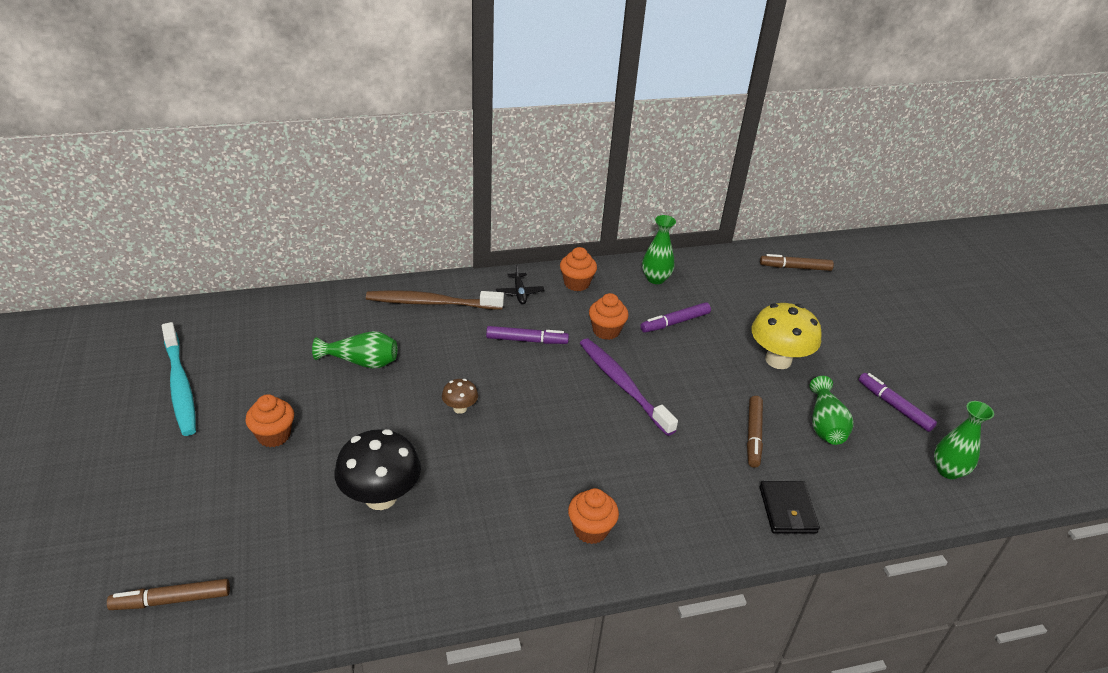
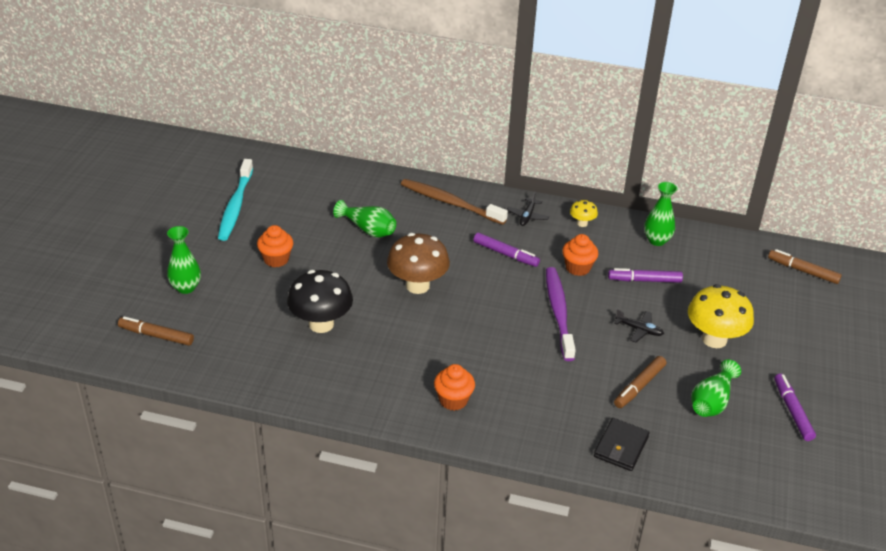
camera: 30 degrees right, 0 degrees up
(460, 408) = (417, 286): brown mushroom -> brown mushroom, size x2.06
(576, 283) = (582, 223): orange cupcake -> yellow mushroom
(708, 375) = (639, 330): none -> black plane
(948, 470) = (796, 475): green vase -> green vase (186, 287)

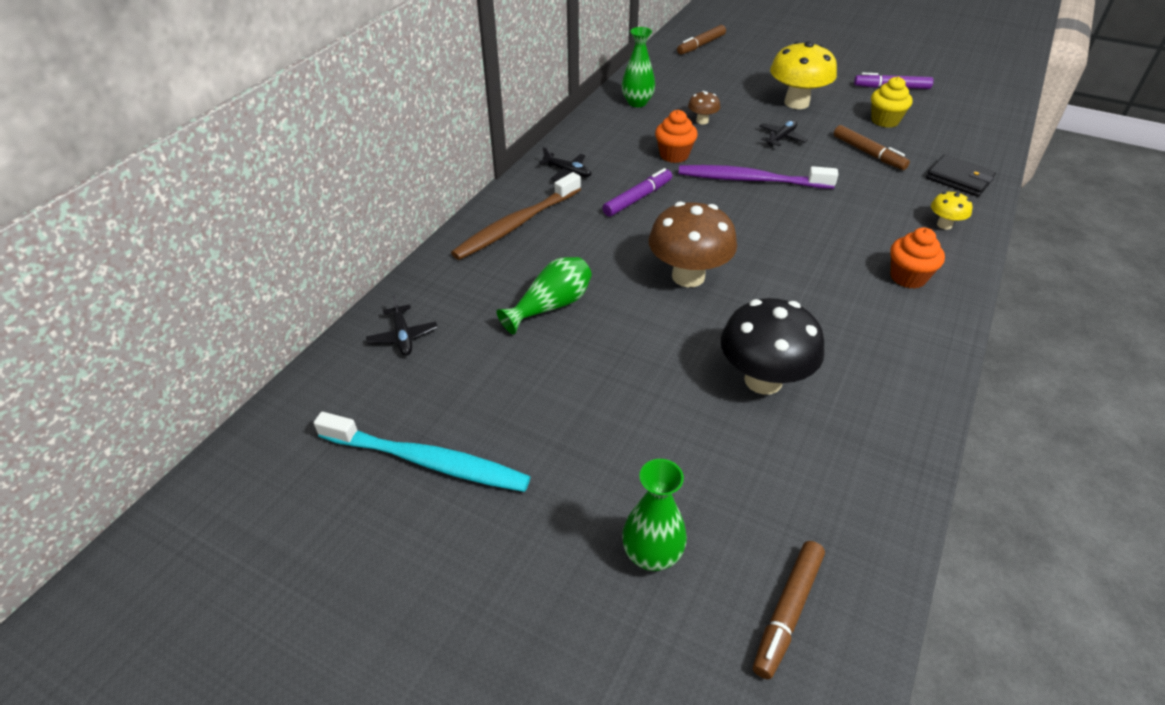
camera: 75 degrees left, 5 degrees up
(276, 259) = (598, 418): orange cupcake -> none
(326, 179) = (403, 336): none -> black plane
(582, 223) = (594, 139): yellow mushroom -> yellow mushroom (944, 225)
(644, 280) = (702, 121): purple marker -> brown mushroom
(712, 401) = (885, 121): green vase -> yellow cupcake

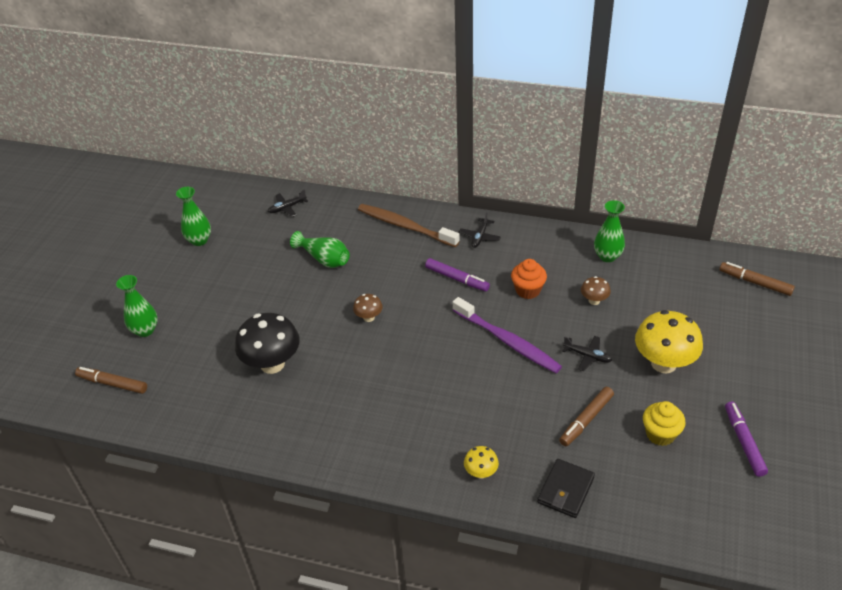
camera: 80 degrees right, 0 degrees up
(426, 461) = (199, 240): turquoise toothbrush -> green vase
(688, 276) = (369, 317): brown mushroom -> brown mushroom, size x0.48
(751, 180) = (507, 341): purple toothbrush -> purple toothbrush turned 135 degrees clockwise
(908, 277) = (398, 443): orange cupcake -> none

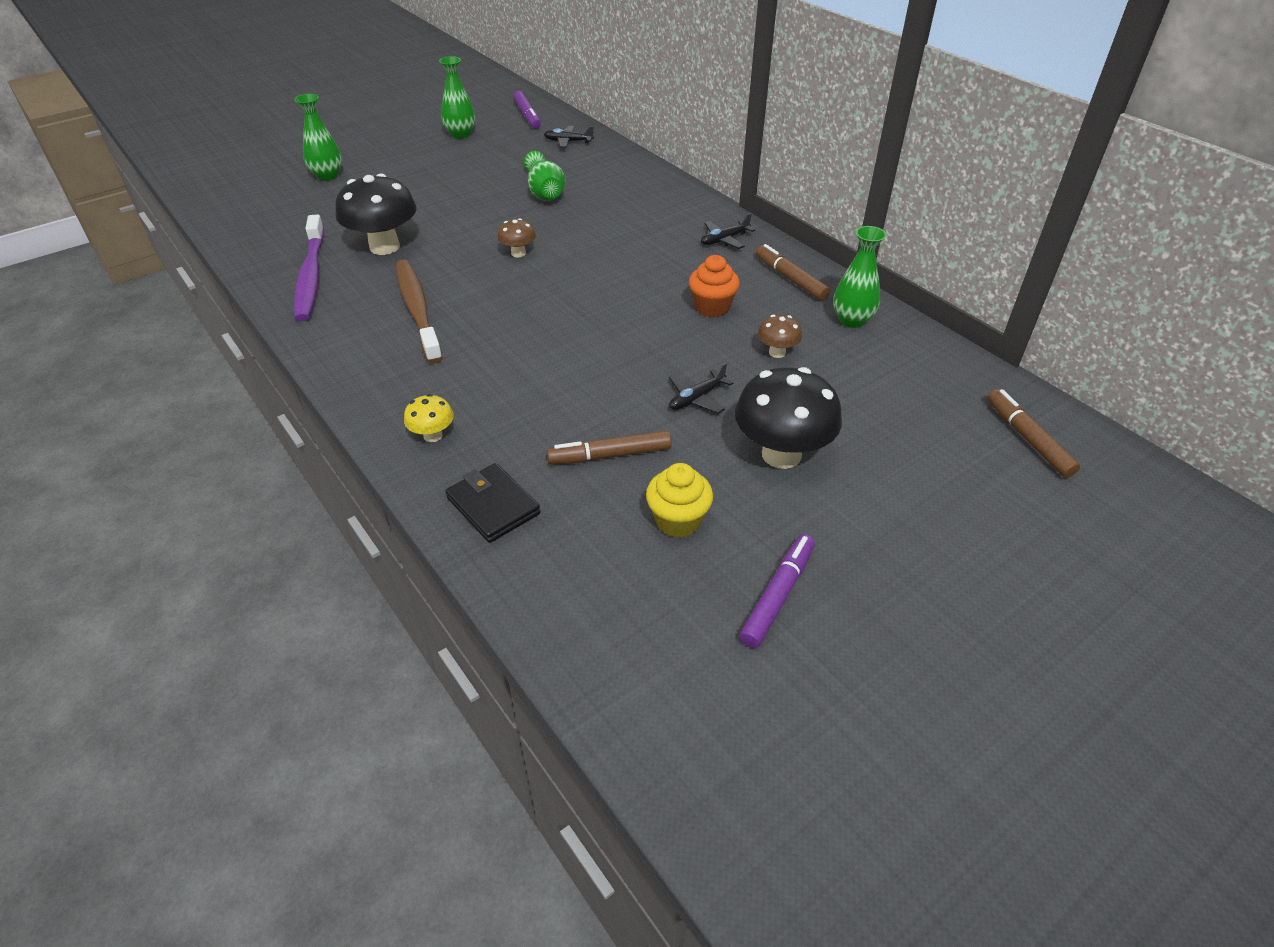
camera: 35 degrees right, 0 degrees up
(112, 383) = (250, 200): brown marker -> brown marker (790, 279)
(405, 226) = (658, 199): brown toothbrush -> brown toothbrush (417, 310)
(457, 279) = (649, 263): purple marker -> purple marker (527, 115)
(507, 341) = (626, 339): purple toothbrush -> purple toothbrush (311, 276)
(565, 490) = (493, 506): black wallet -> black wallet turned 75 degrees clockwise
(587, 356) = (696, 398): black plane -> black plane turned 75 degrees clockwise
(663, 363) = (781, 454): yellow mushroom -> black mushroom

